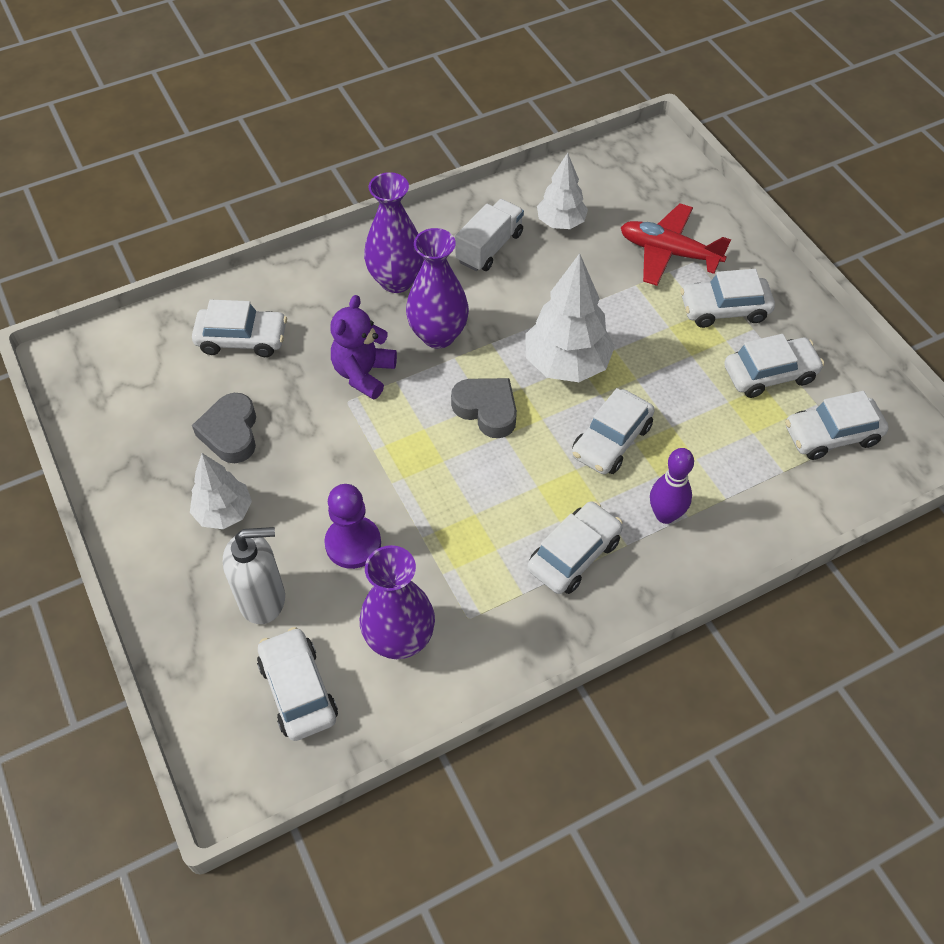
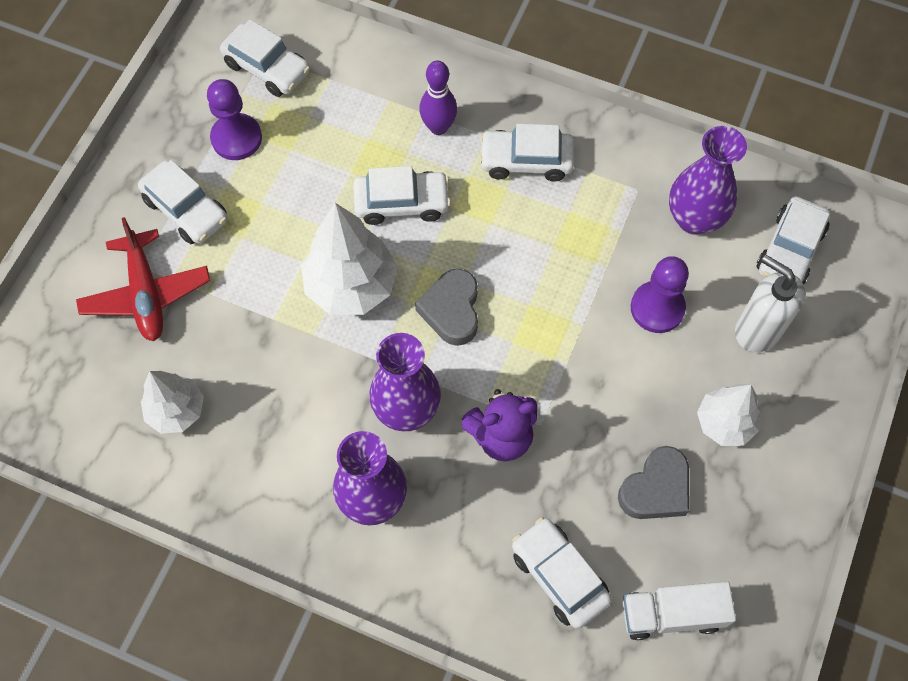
camera: 130 degrees left, 10 degrees up
(489, 247) = (261, 450): white truck -> white truck (671, 614)
(769, 374) = (236, 138): white car -> purple pawn

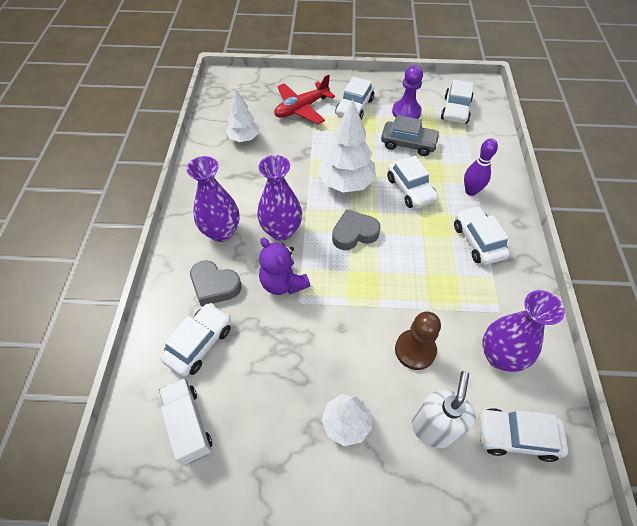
camera: 70 degrees right, 10 degrees down
(308, 166) = (408, 144): none -> grey car
(656, 489) = (278, 387): grey heart -> grey heart (215, 286)
(657, 308) = (415, 350): purple pawn -> brown pawn

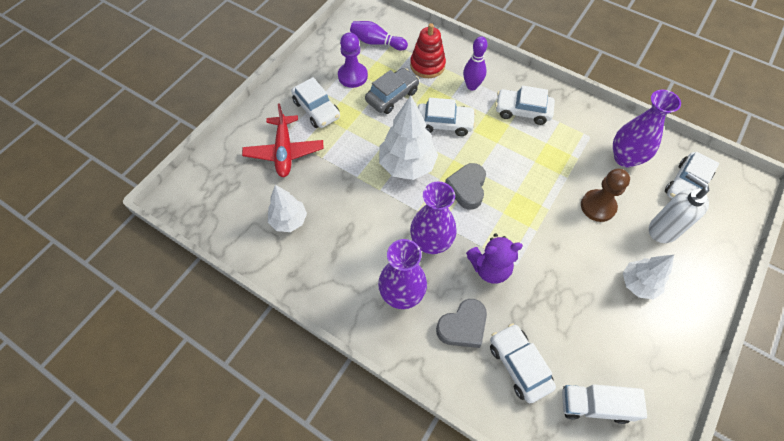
camera: 60 degrees left, 5 degrees up
(455, 110) = (376, 42): white car -> purple bowling pin
(464, 151) = (427, 65): none -> red stacking toy

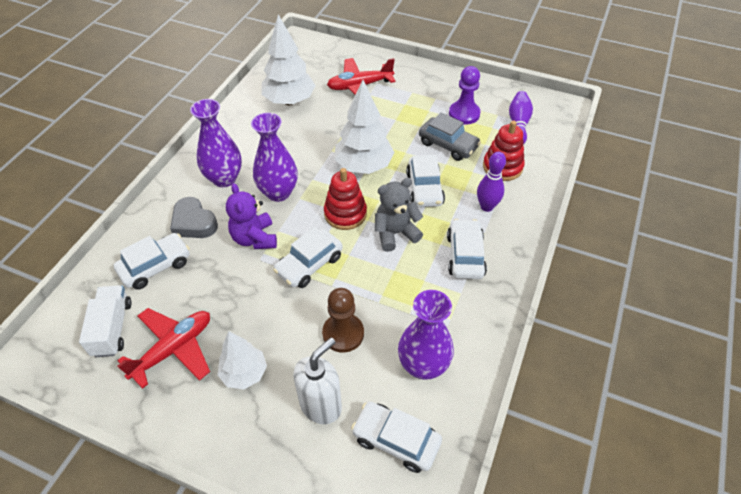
camera: 80 degrees right, 10 degrees down
(289, 220) = (289, 101): white tree -> white tree, size x1.59
(316, 109) = (413, 97): white car -> white car (309, 264)
(467, 188) = (345, 214): grey heart -> red stacking toy
(494, 154) = (395, 233): none -> grey teddy bear
(616, 344) = (173, 349): none -> red plane

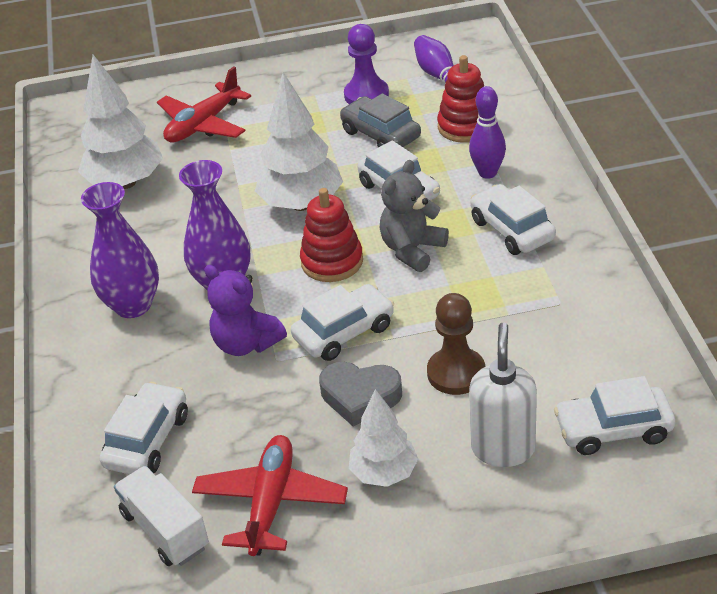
camera: 30 degrees left, 10 degrees down
(194, 223) = (146, 370): grey heart -> grey heart (360, 397)
(309, 264) = (344, 332): white car -> white car turned 135 degrees counterclockwise
(423, 365) = (572, 351): purple vase -> none
(448, 145) = (380, 134): grey car -> grey car turned 135 degrees counterclockwise

